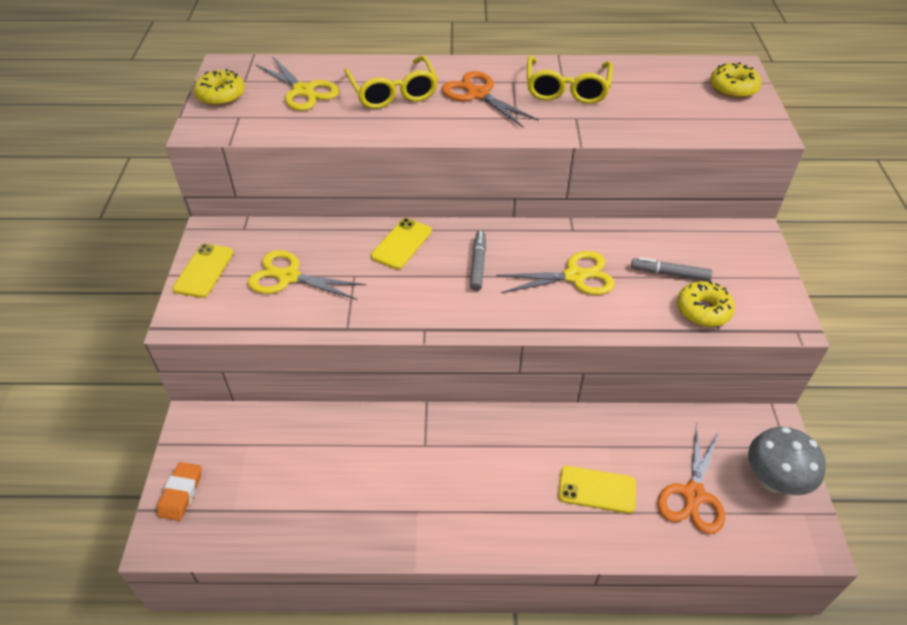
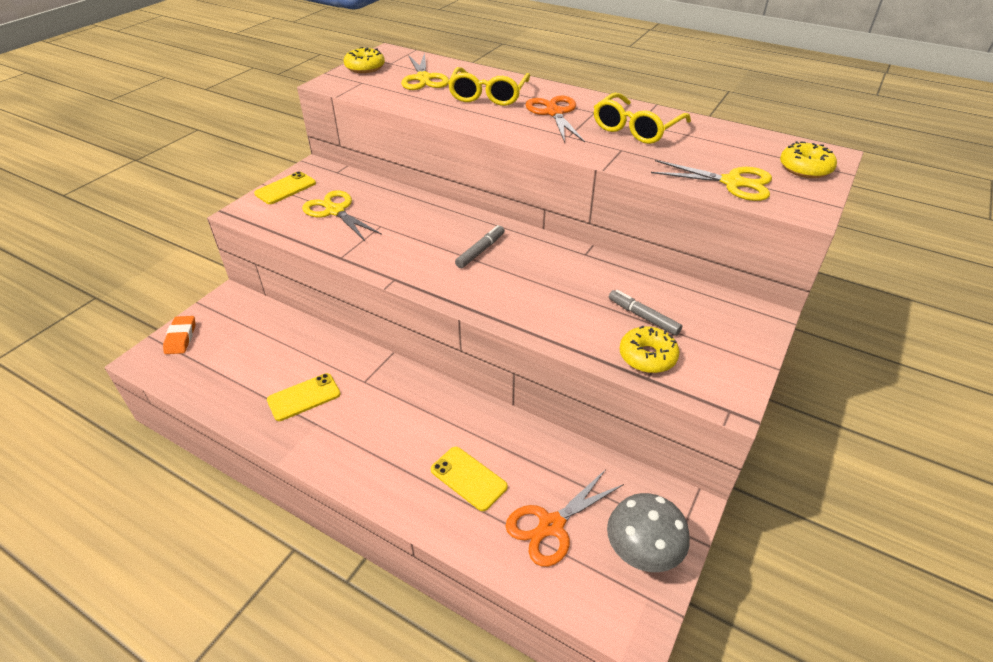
camera: 30 degrees right, 5 degrees down
(181, 493) = (181, 338): orange eraser -> orange eraser turned 45 degrees counterclockwise
(401, 244) = (436, 217): yellow phone -> yellow phone (304, 397)
(574, 276) = (552, 287): yellow scissors -> yellow scissors (732, 182)

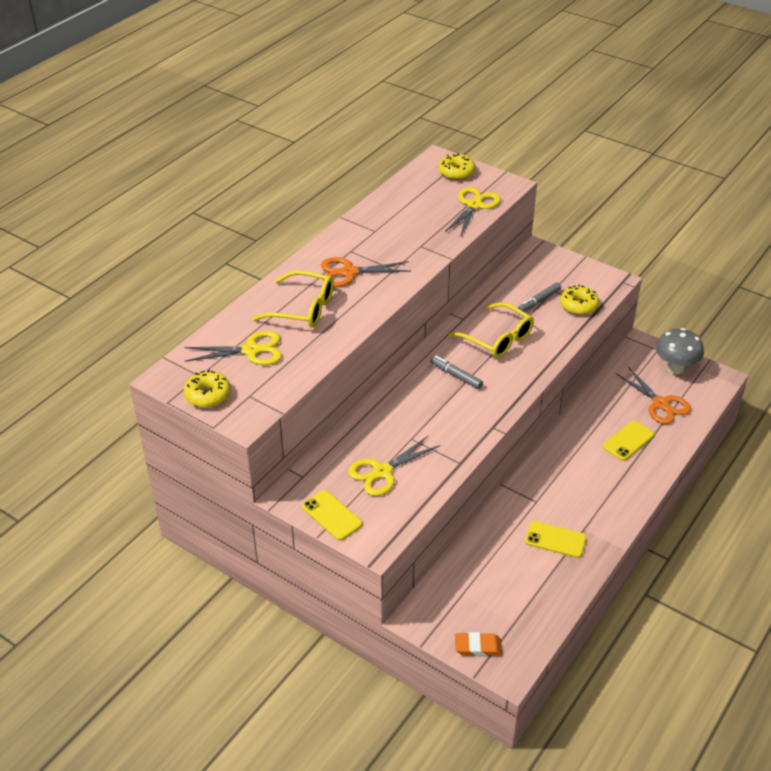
camera: 85 degrees left, 0 degrees up
(304, 397) = (555, 540): yellow phone -> yellow phone turned 45 degrees counterclockwise
(635, 129) = (386, 234): yellow glasses -> yellow glasses (498, 339)

